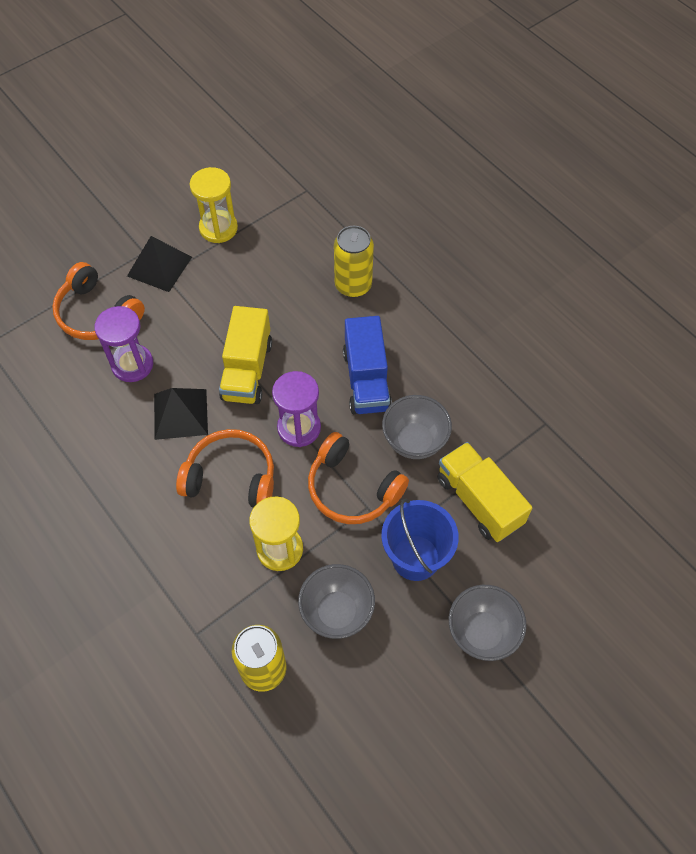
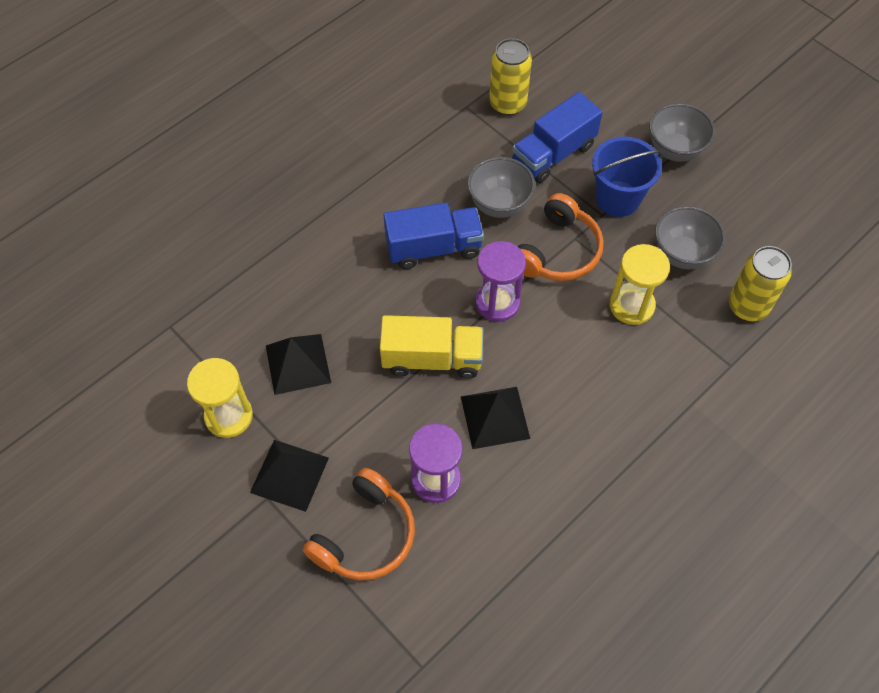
camera: 95 degrees left, 0 degrees up
(231, 477) = (562, 357): orange headphones -> none
(258, 273) = (298, 364): none -> black pyramid
(353, 285) = (312, 268): yellow can -> yellow can (507, 103)
(479, 501) = (553, 154): yellow truck -> blue truck

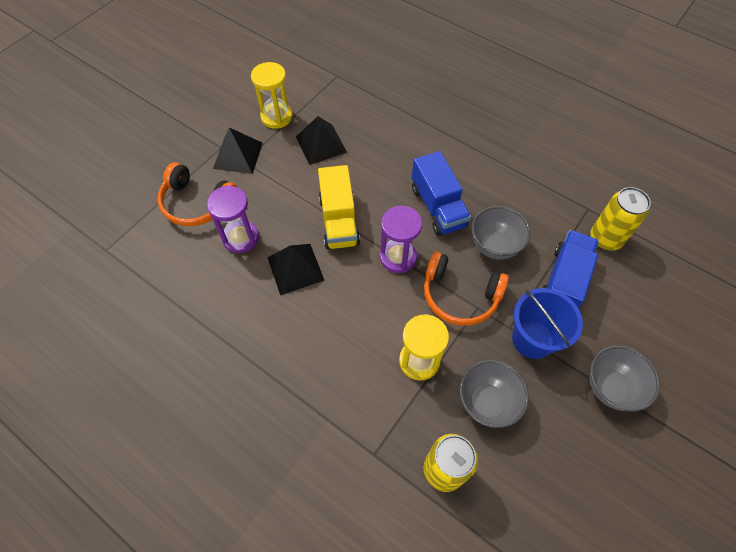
camera: 80 degrees right, 0 degrees up
(553, 154) = (563, 281): blue truck -> blue truck turned 75 degrees clockwise

